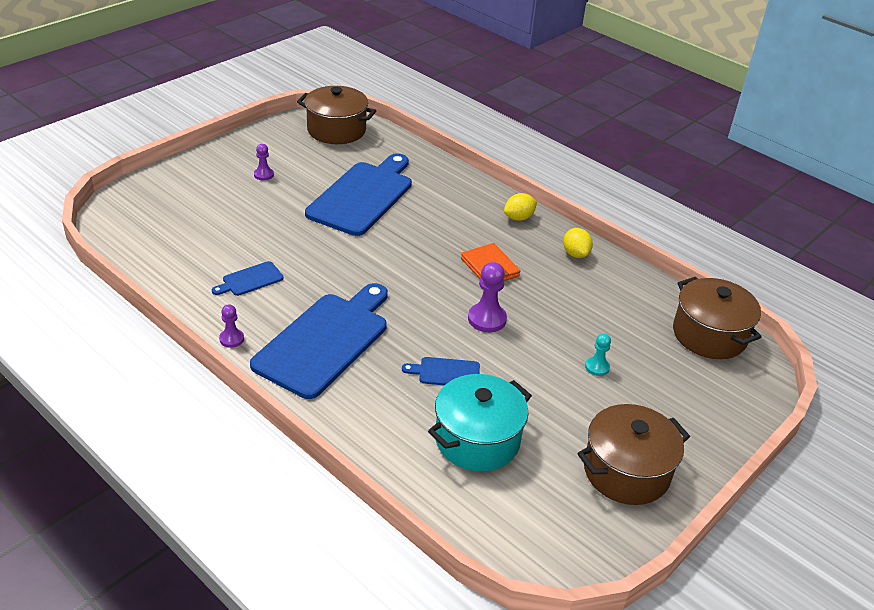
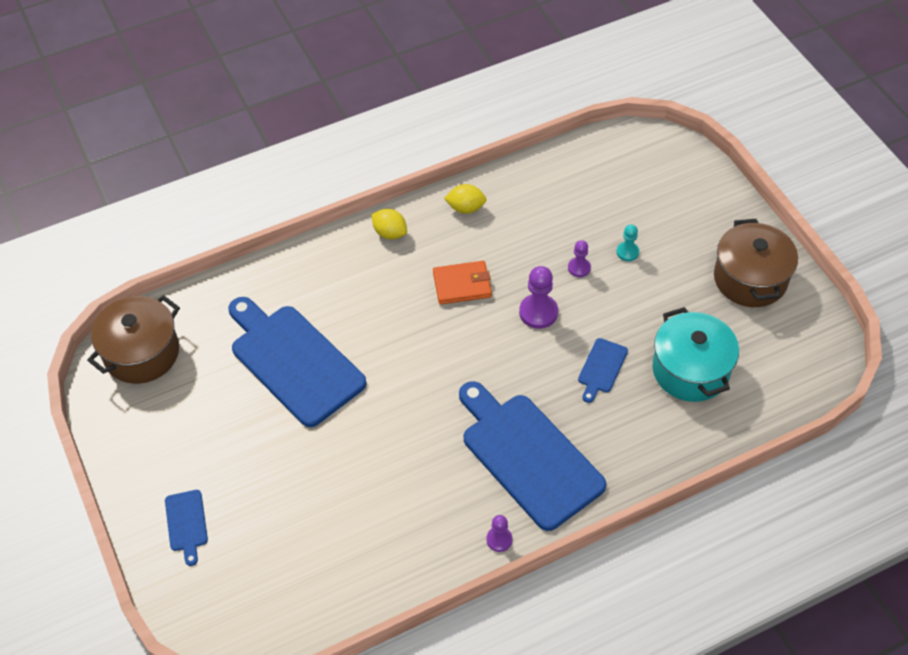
camera: 65 degrees left, 15 degrees up
(250, 280) = (407, 504): blue cutting board -> blue cutting board (186, 523)
(263, 175) = (207, 452): purple pawn -> purple pawn (579, 268)
(518, 218) = (390, 233): yellow lemon -> yellow lemon turned 45 degrees counterclockwise
(709, 335) = (611, 156): brown pot -> none

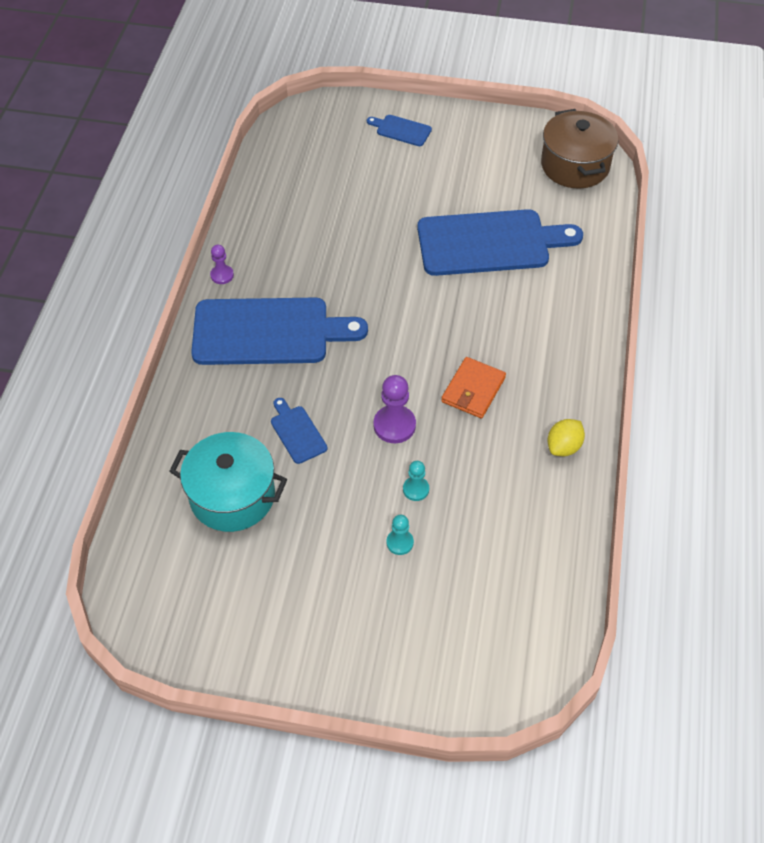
camera: 125 degrees right, 0 degrees up
(390, 233) = (578, 373): yellow lemon -> none
(579, 268) = (416, 489): purple pawn -> turquoise pawn
(750, 279) = (276, 626): brown pot -> none

